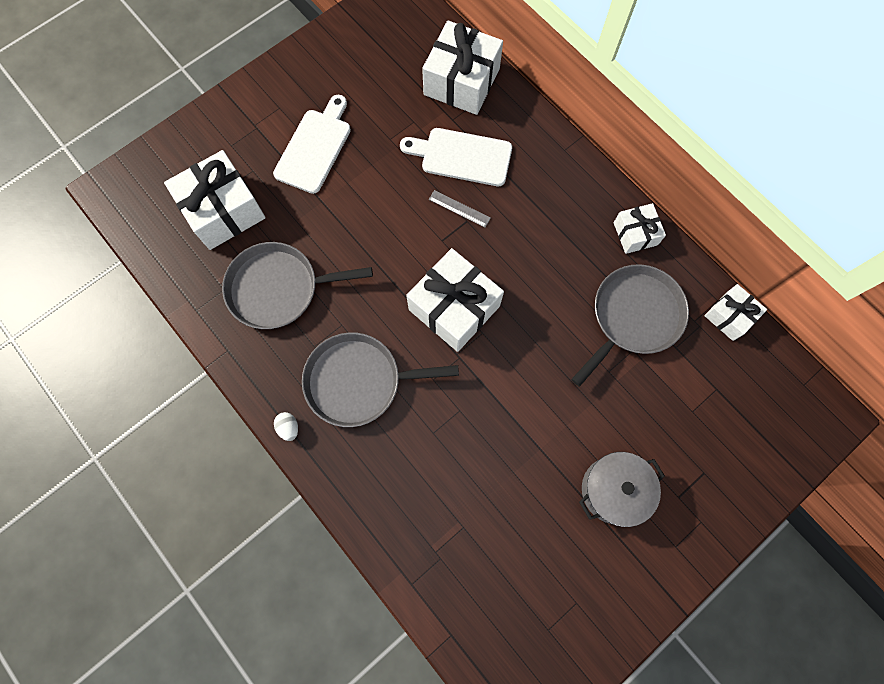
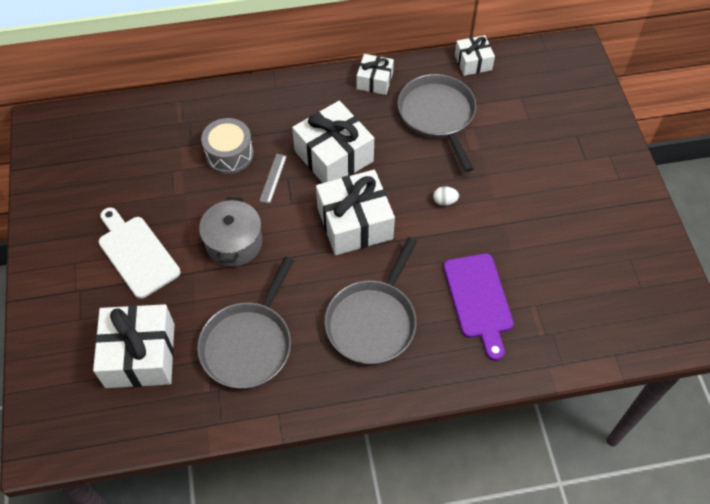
camera: 60 degrees left, 15 degrees down
(289, 428) = (380, 395): white egg -> white egg (445, 201)
(437, 468) = (479, 300): none -> purple cutting board
(459, 208) = (273, 178): grey ruler -> grey ruler turned 45 degrees counterclockwise
(461, 81) = (163, 121): white gift -> white gift (334, 156)
(462, 157) = (229, 154): white cutting board -> grey drum
(613, 490) = (559, 194): grey pot -> grey pot (234, 243)

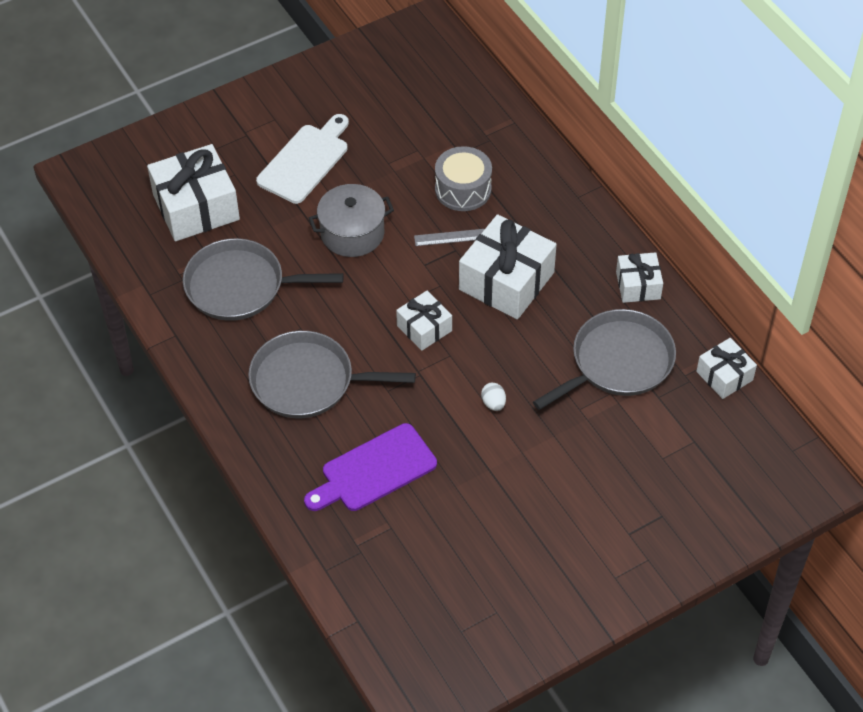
camera: 70 degrees right, 5 degrees down
(354, 223) = (424, 328): white gift -> white gift, size x0.56

